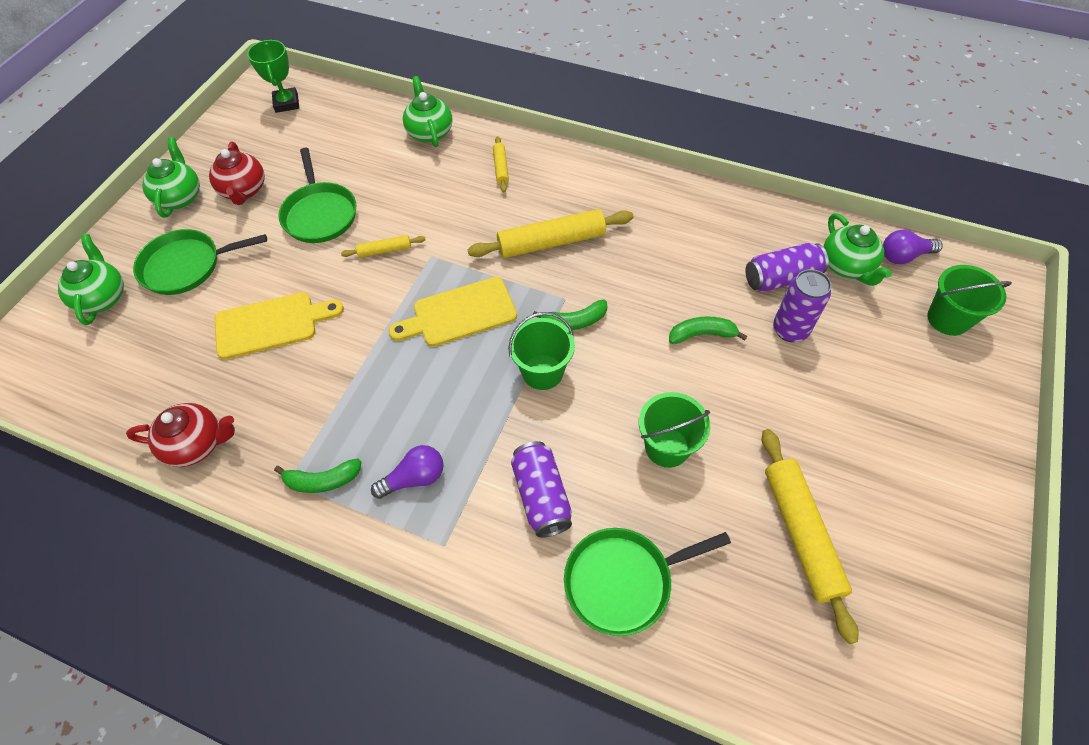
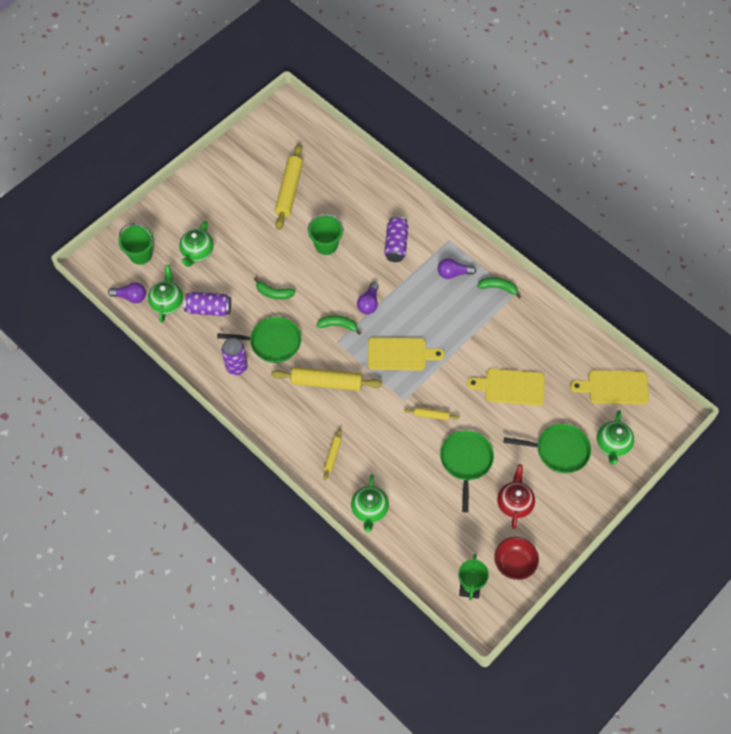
camera: 160 degrees left, 5 degrees up
(97, 378) = (614, 387): none -> yellow cutting board
(180, 197) = (560, 514): green teapot -> green teapot (197, 252)
(197, 444) = (560, 329): red teapot -> none
(235, 137) = (514, 563): none -> red bowl
(542, 372) = (369, 303): green bucket -> purple light bulb
(623, 581) = (376, 200): green pan -> green pan (272, 342)
(790, 330) = (226, 279): purple can -> purple can (236, 367)

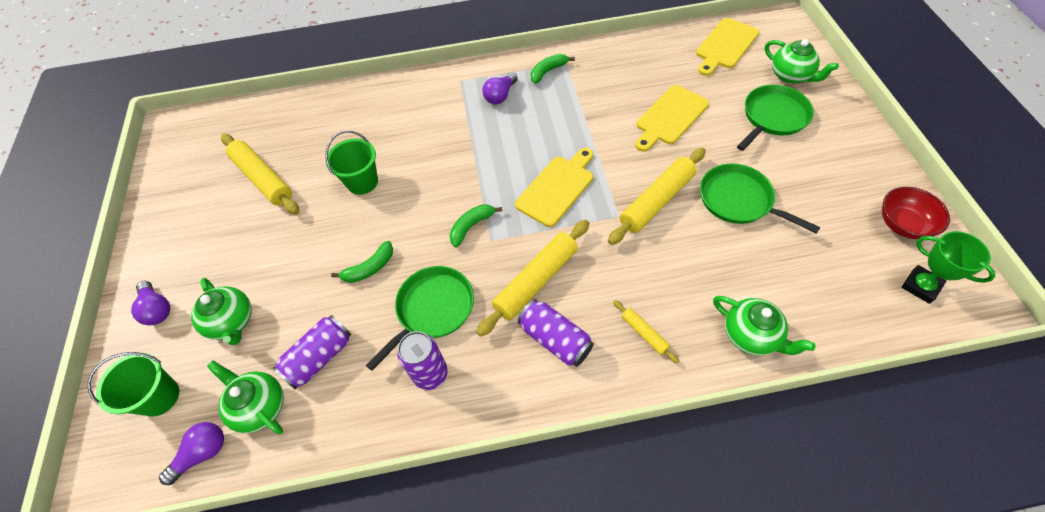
camera: 50 degrees left, 5 degrees down
(369, 303) = (469, 182): purple light bulb -> purple light bulb (157, 309)
(396, 245) = (424, 123): purple can -> purple can (555, 339)
(431, 415) = (657, 201): yellow rolling pin -> yellow rolling pin, size x2.01
(514, 503) = (820, 185): red teapot -> none

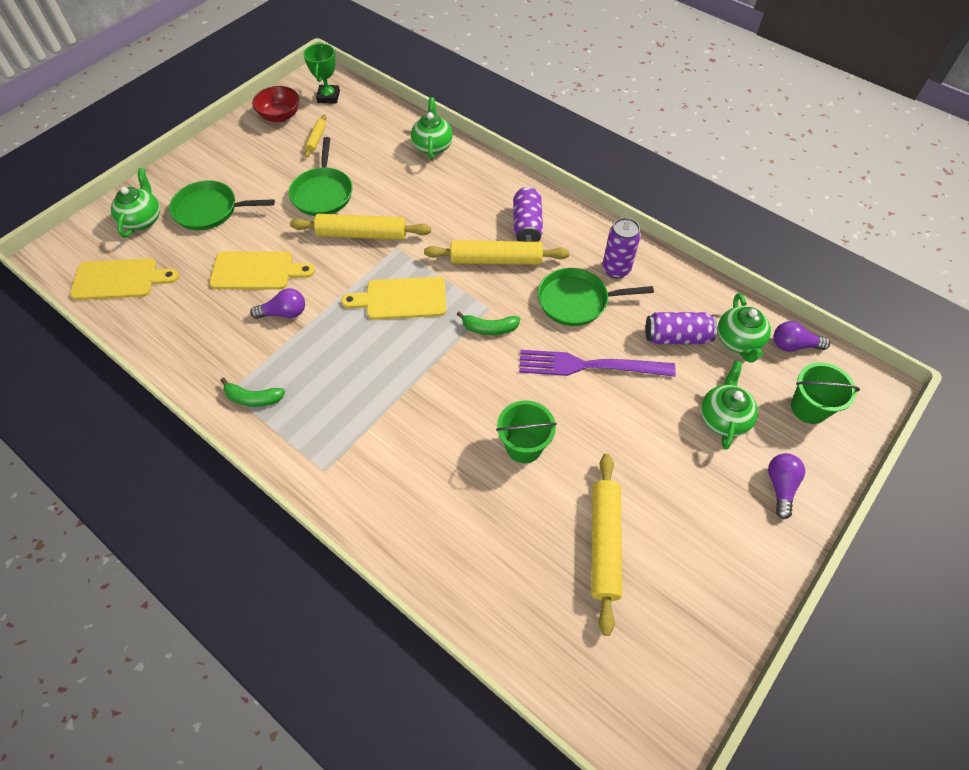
camera: 135 degrees left, 0 degrees up
(370, 268) = (589, 365): green banana -> purple fork
(500, 95) = (320, 415): purple light bulb -> purple light bulb (284, 313)
(644, 333) = (479, 189): yellow rolling pin -> yellow rolling pin (316, 139)

